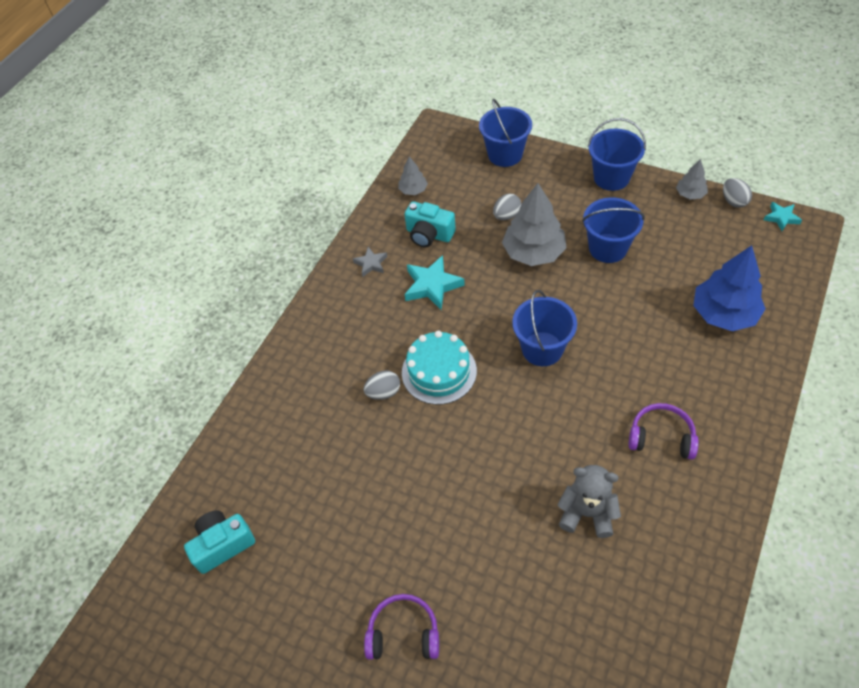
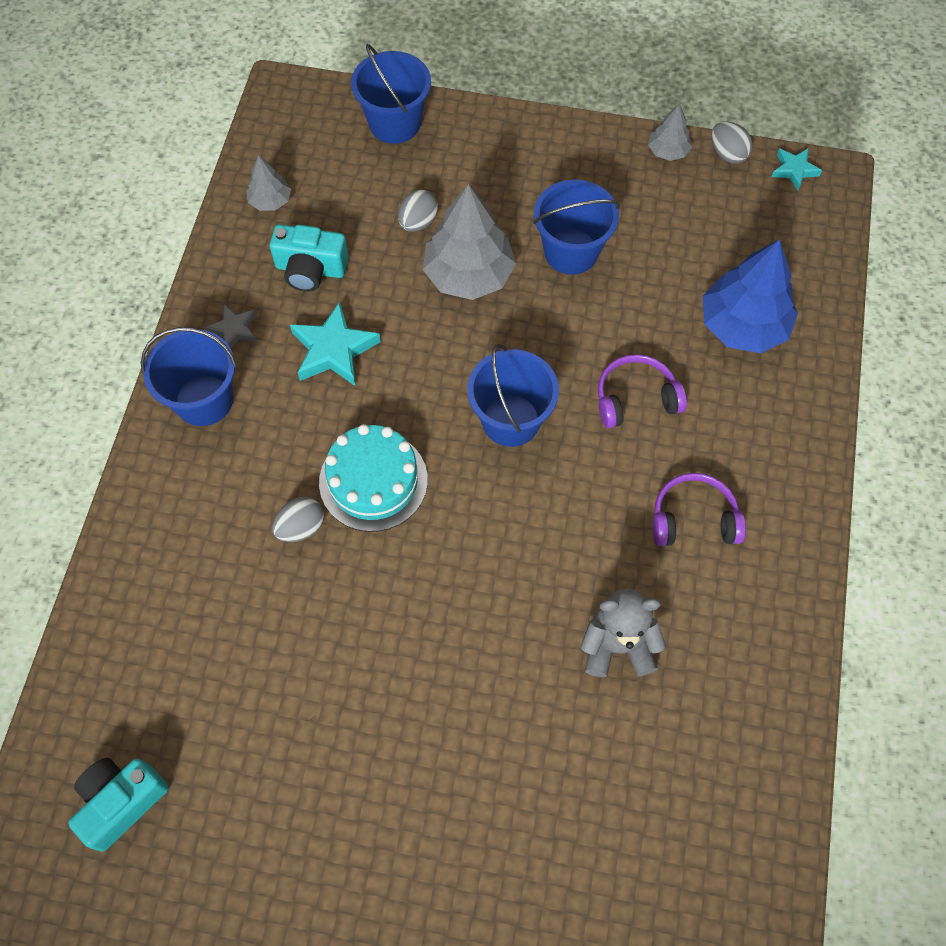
camera: 20 degrees left, 10 degrees up
(403, 633) = (410, 866): purple headphones -> purple headphones (635, 398)
(611, 178) = (555, 140): blue bucket -> blue bucket (204, 400)

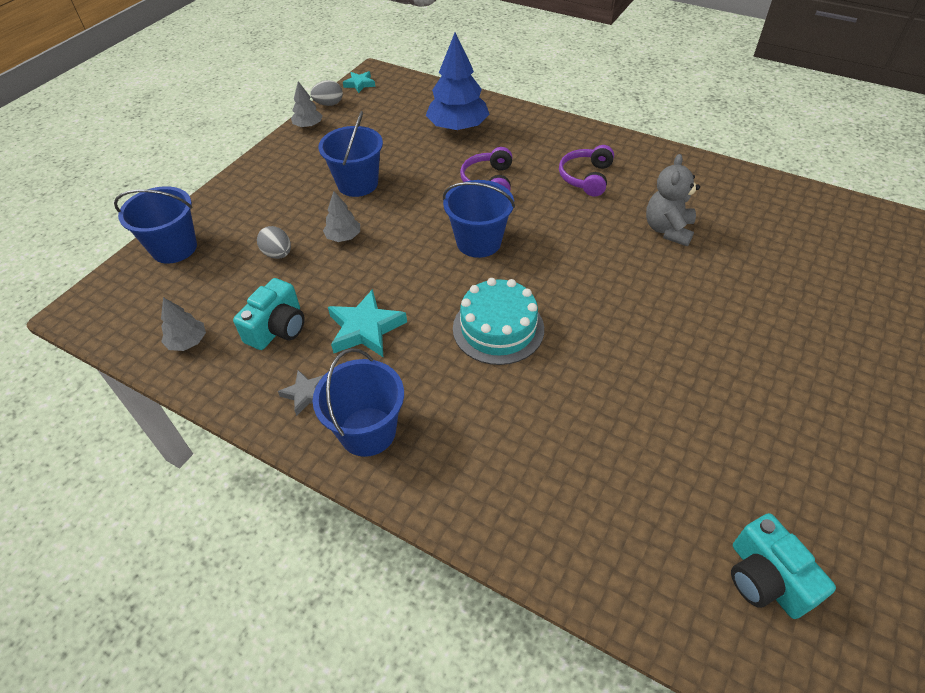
camera: 70 degrees left, 15 degrees down
(301, 527) = (524, 384): grey egg -> none
(468, 274) = (343, 237): grey tree -> grey tree, size x0.51

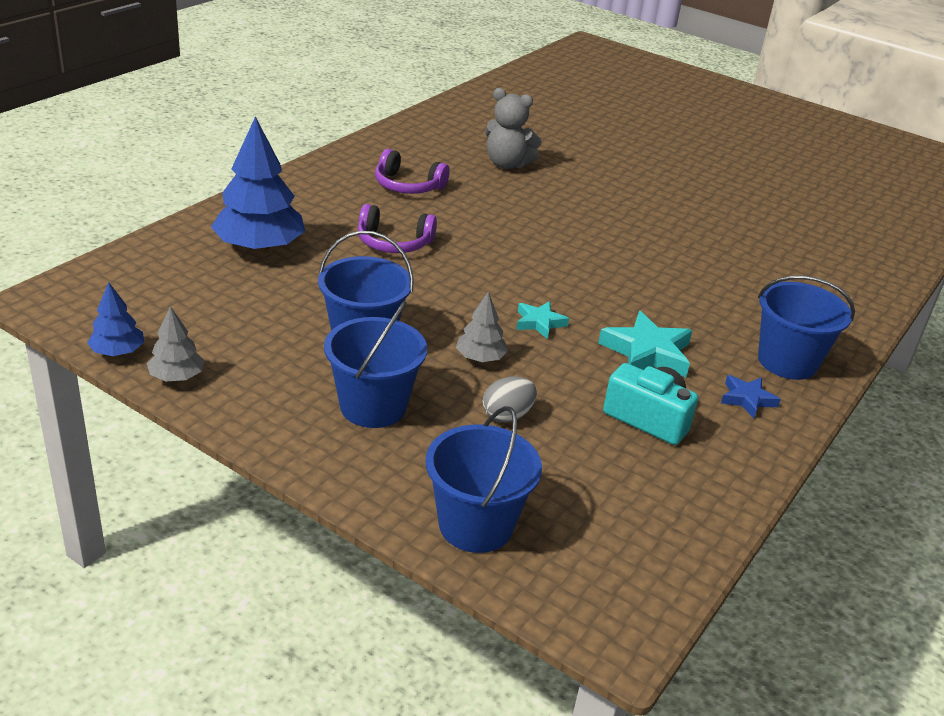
camera: 90 degrees left, 15 degrees down
(188, 342) = (677, 498): grey tree -> none
(306, 394) = (747, 399): grey star -> blue star
(329, 104) = (118, 352): grey egg -> blue tree
(359, 84) = (71, 317): turquoise star -> turquoise star (539, 323)
(478, 242) = (508, 264): blue bucket -> blue bucket (373, 406)
(498, 328) = (643, 272): turquoise cake -> none
(765, 578) = (866, 210): turquoise camera -> none

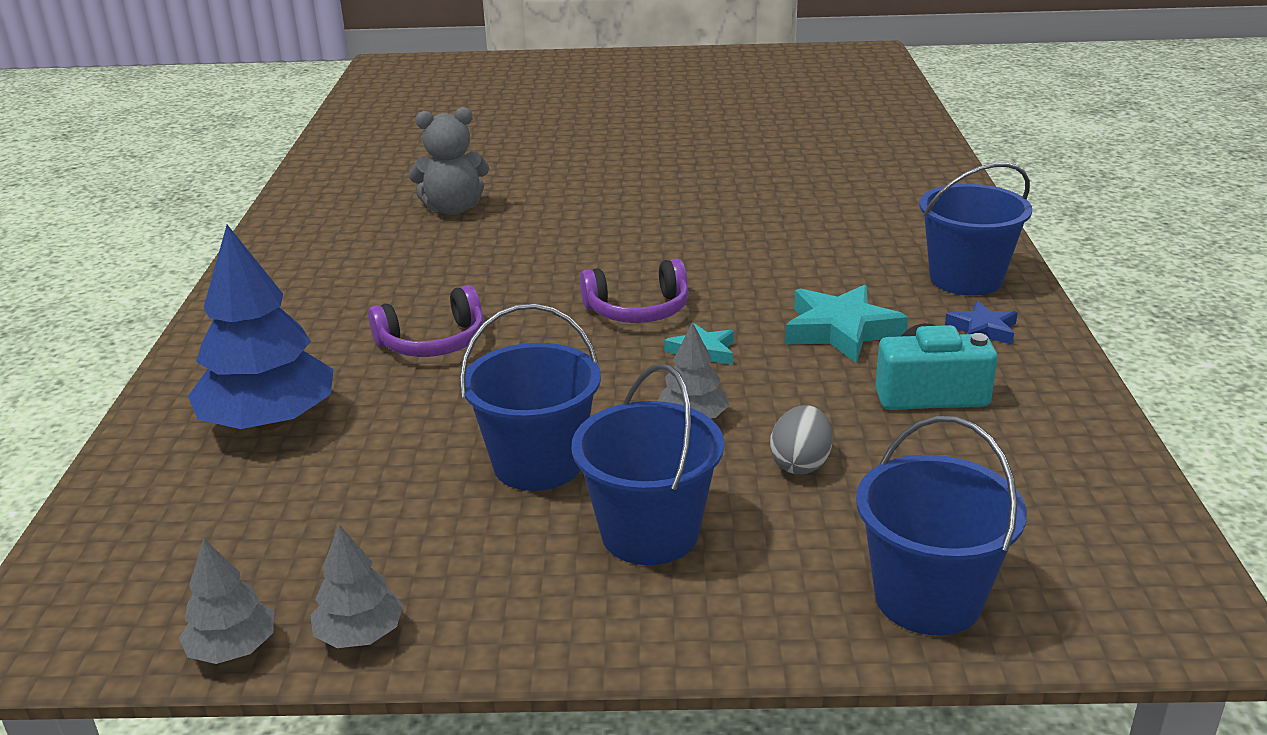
camera: 30 degrees left, 5 degrees down
(118, 352) = (233, 649): blue tree -> grey tree
(407, 186) = (369, 275): purple headphones -> purple headphones (638, 310)

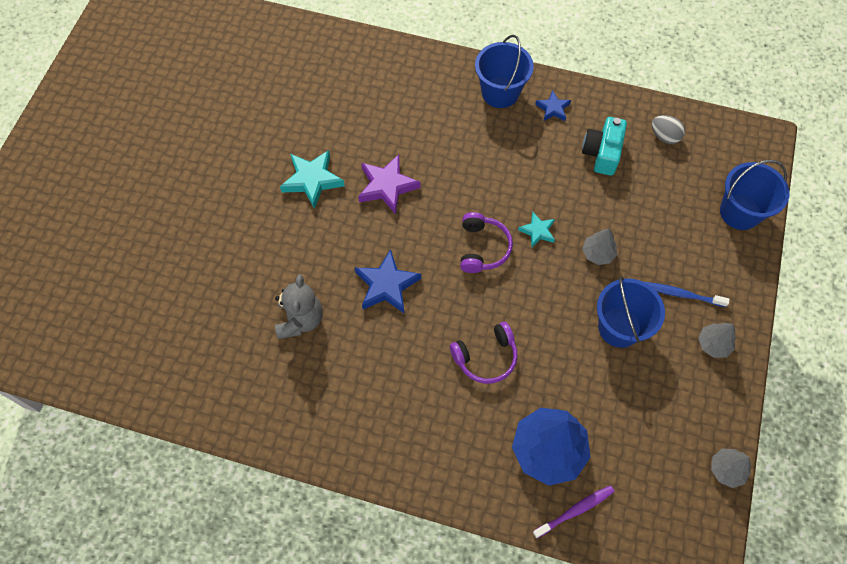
camera: 75 degrees left, 35 degrees up
(154, 464) = (575, 510): none -> purple toothbrush
(360, 634) = (726, 418): grey tree -> grey tree (713, 344)
(433, 342) = (486, 357): purple headphones -> purple headphones turned 75 degrees clockwise
(532, 251) = (386, 285): none -> blue star
(650, 533) = (681, 294): blue bucket -> blue toothbrush
(703, 225) = (387, 186): none -> purple star
(800, 464) = (645, 222): grey egg -> grey egg (664, 136)
(841, 331) = (535, 165): turquoise star -> turquoise star (312, 180)

